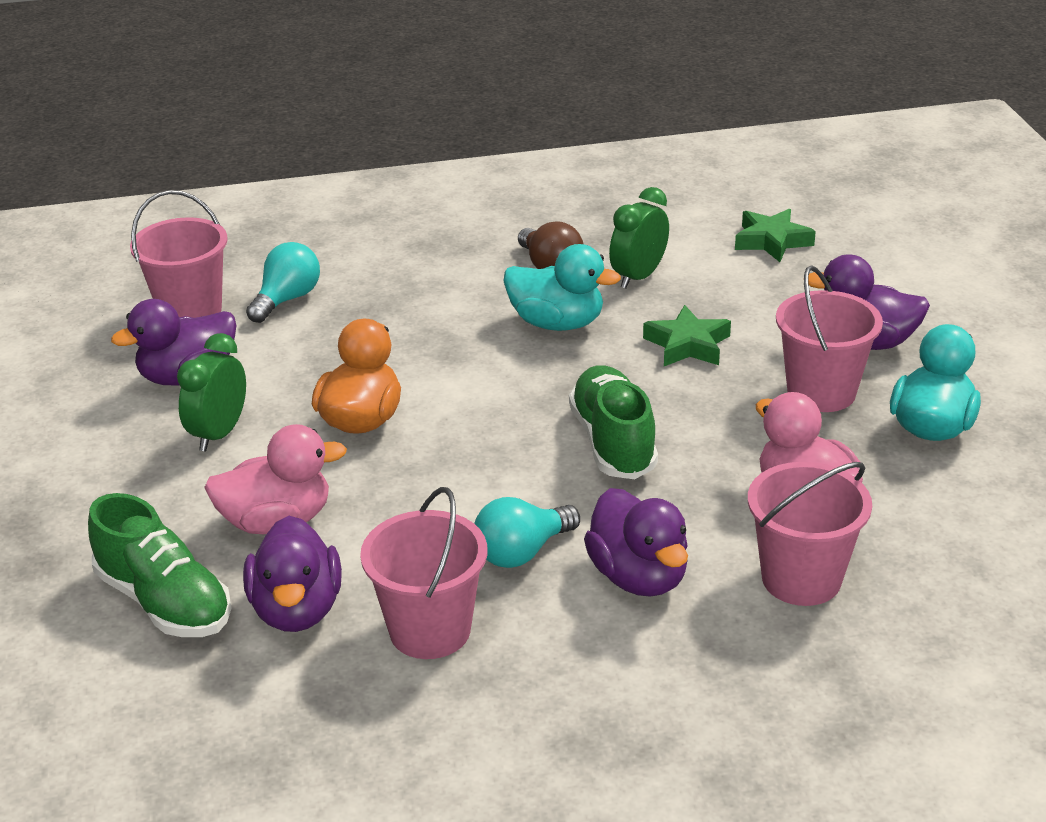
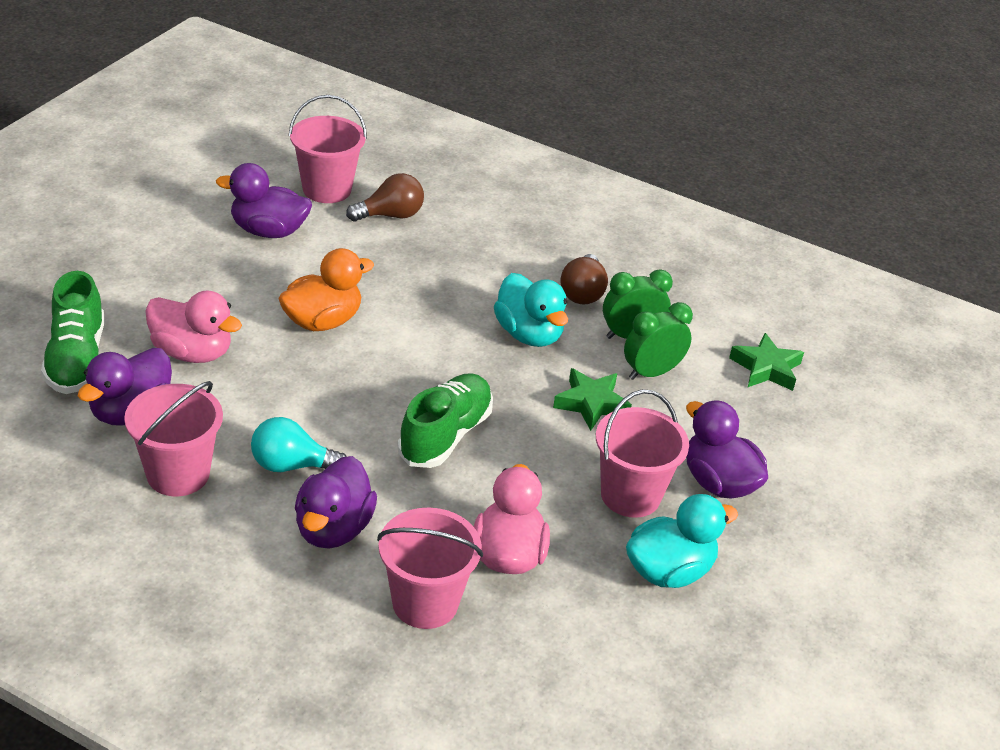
camera: 35 degrees right, 5 degrees up
(219, 434) = (236, 278): green clock -> green clock (651, 372)
(287, 299) = (390, 215): turquoise light bulb -> brown light bulb

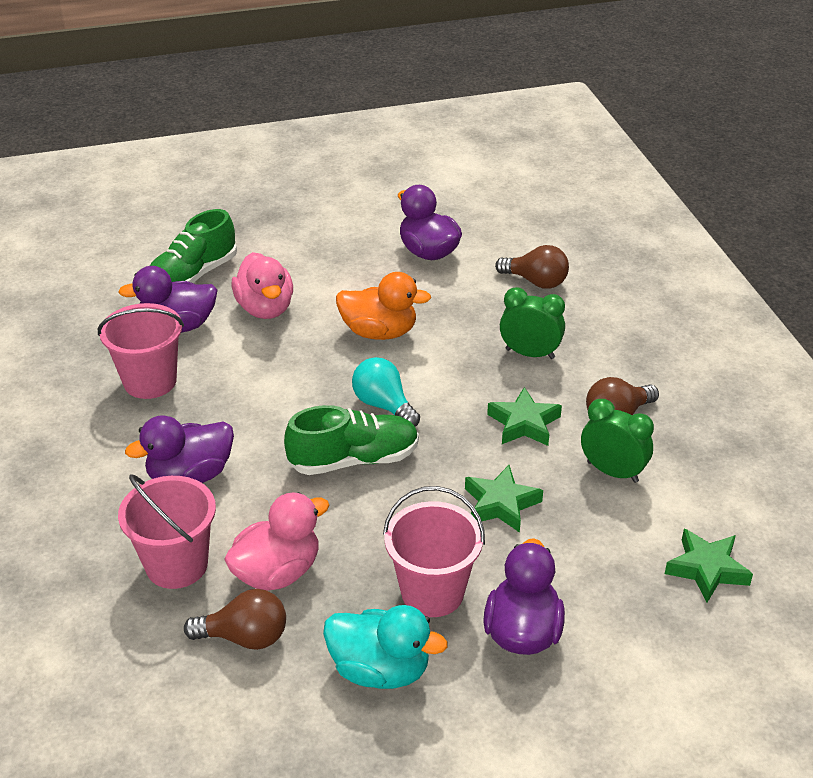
camera: 50 degrees right, 0 degrees up
(291, 465) = (223, 417): turquoise light bulb -> turquoise light bulb (383, 405)
(327, 189) = (512, 241): pink bucket -> none
(529, 334) = (524, 423): turquoise duck -> green star
(551, 617) = (245, 637): none -> brown light bulb
(651, 372) = (589, 510): green clock -> green clock (530, 354)

